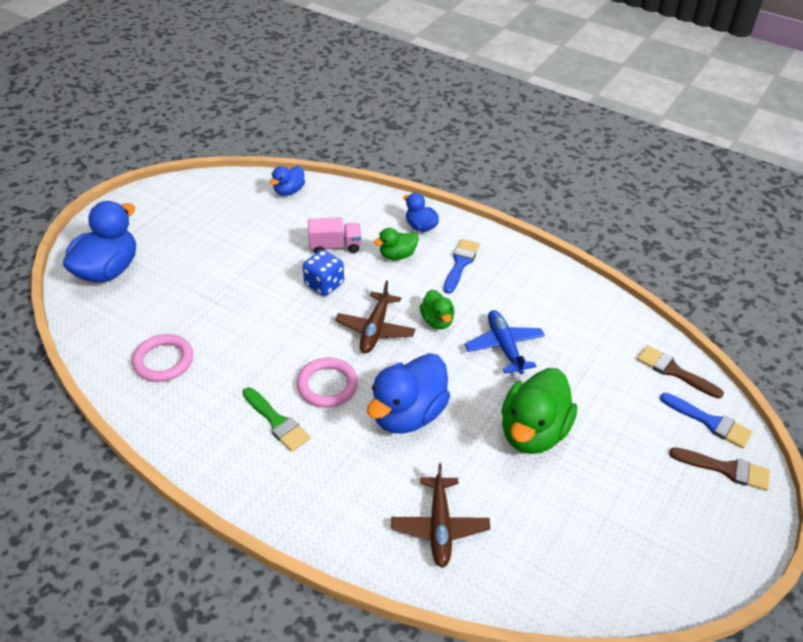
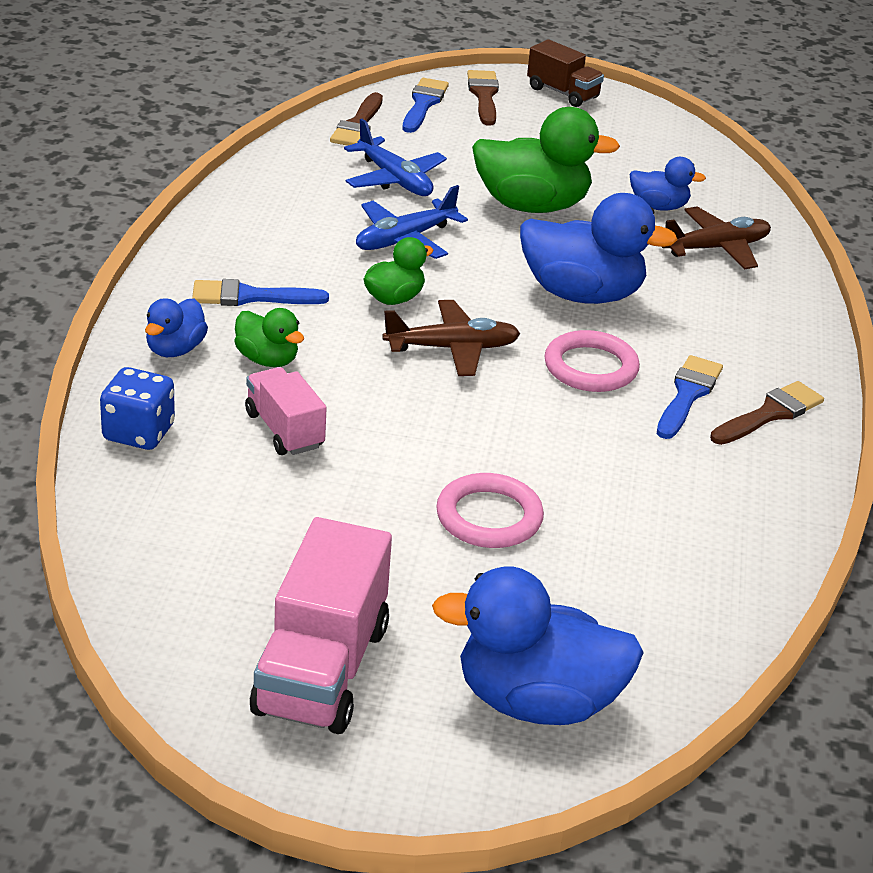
camera: 115 degrees left, 10 degrees down
(163, 361) = (680, 539): pink ring -> pink ring (489, 517)
(174, 217) = (321, 670): none -> pink truck
(235, 456) = (770, 414): none -> brown brush
(277, 422) = (688, 395): green brush -> blue brush
(289, 191) = (145, 530): blue duck -> blue duck (659, 206)
(324, 284) = (389, 419): blue dice -> blue dice (138, 433)
(586, 366) = (394, 179): none -> blue plane
(731, 533) = (563, 93): none -> brown truck

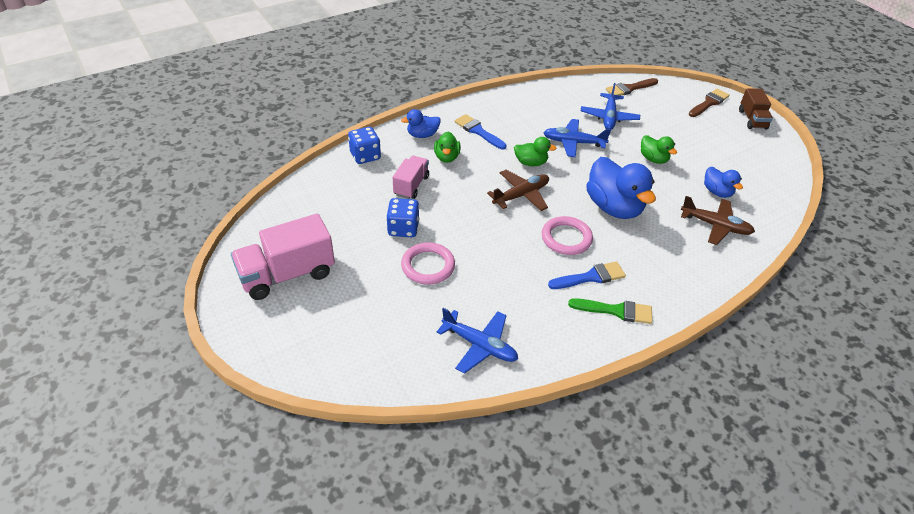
camera: 50 degrees right, 10 degrees up
(374, 493) = (403, 228): none -> blue dice
(423, 104) = (673, 93): blue brush -> none
(452, 349) = (521, 195): brown plane -> brown plane turned 75 degrees counterclockwise
(532, 206) = (653, 159): green duck -> green duck, size x0.53
(536, 702) = (331, 343): blue duck -> none
(703, 561) = (479, 345): none -> blue plane
(770, 414) = (616, 311): brown brush -> green brush

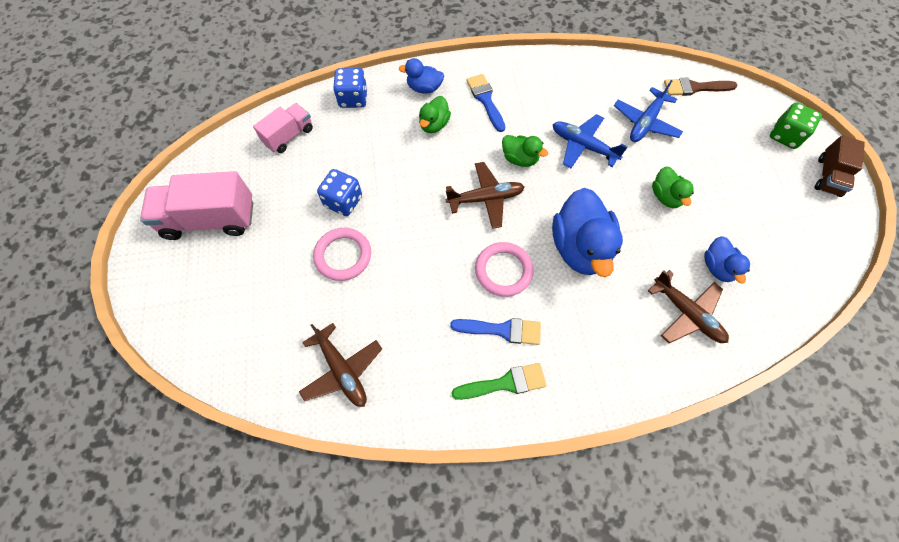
camera: 25 degrees right, 20 degrees up
(411, 185) = (379, 150): pink truck -> pink truck (289, 136)
(479, 345) = (342, 370): blue plane -> brown plane
(616, 311) = (504, 383): green brush -> green brush turned 45 degrees counterclockwise
(709, 103) = (785, 136): brown brush -> green dice

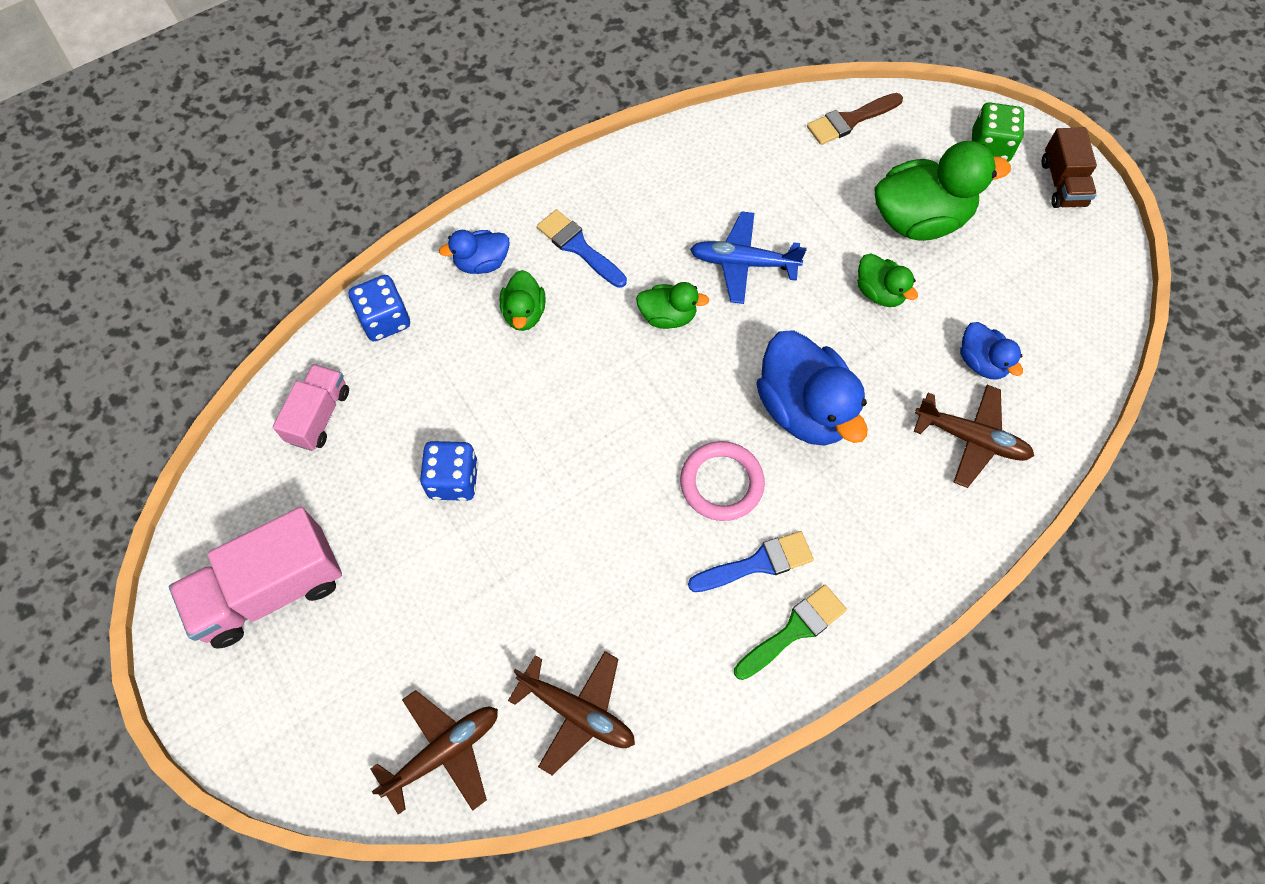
camera: 25 degrees left, 0 degrees up
(343, 256) = (495, 557): pink ring -> none
(486, 199) = (650, 392): brown plane -> brown plane (444, 752)
(645, 122) = (808, 196): blue plane -> none
(714, 162) = (920, 219): none -> green duck

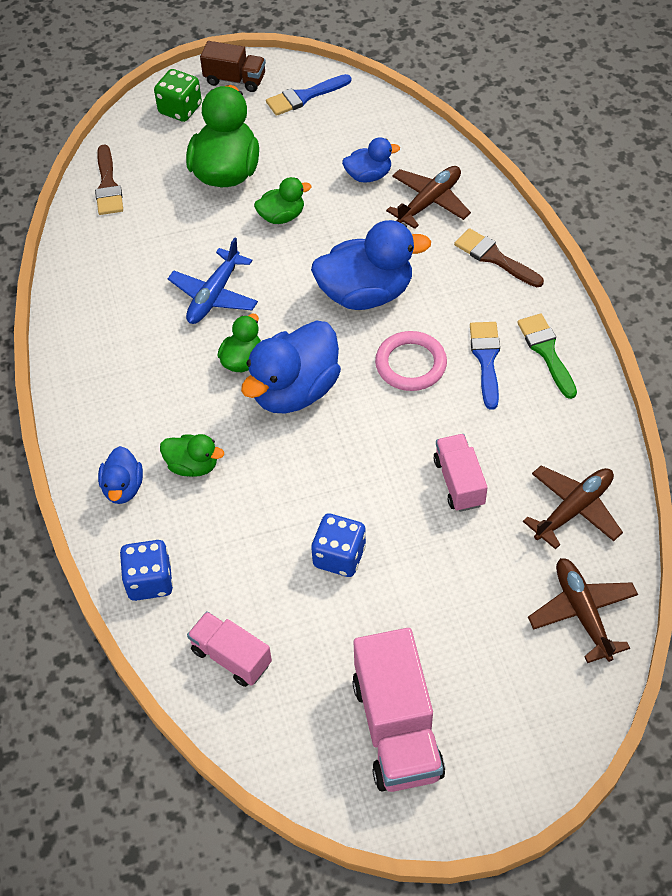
camera: 70 degrees left, 10 degrees down
(578, 247) = (142, 408): blue brush -> blue brush (304, 96)
(578, 576) = (459, 482): none -> pink truck
(646, 377) = (294, 390): none -> blue duck
(915, 535) = (494, 258): none -> brown brush

